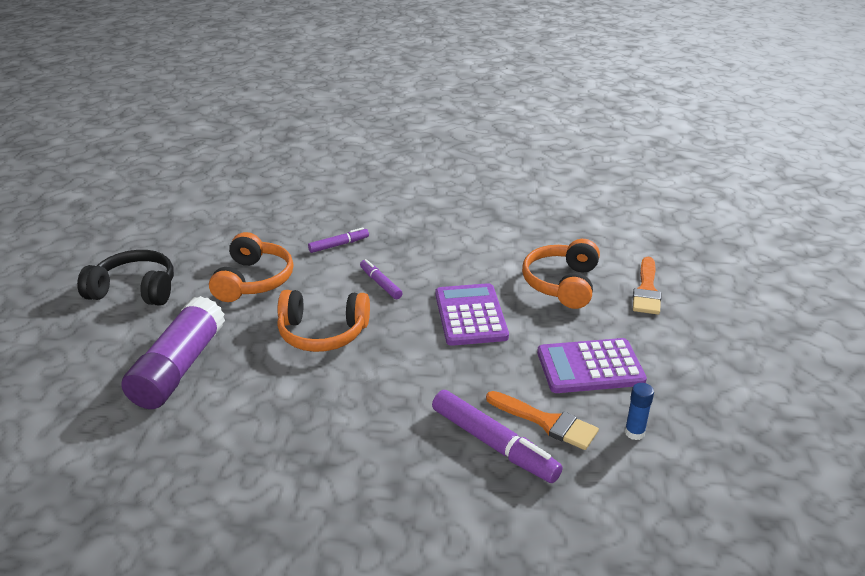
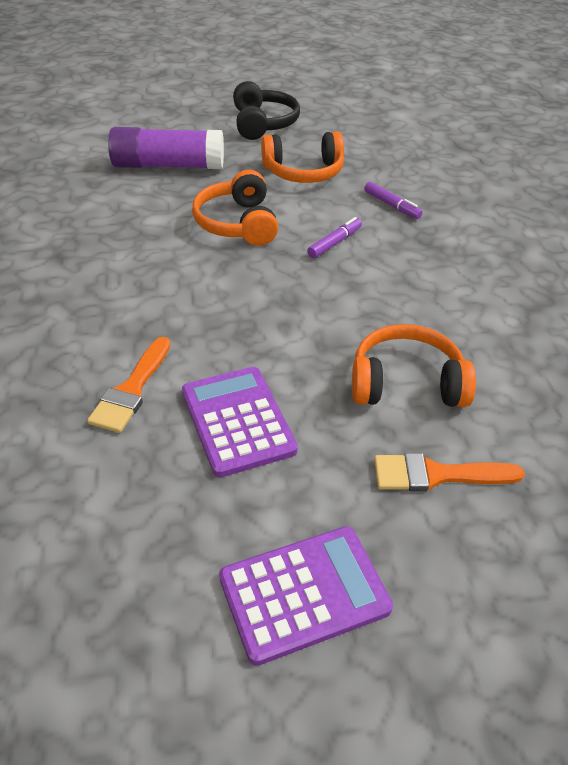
camera: 75 degrees right, 10 degrees up
(470, 315) = (304, 312): purple calculator -> purple calculator (304, 593)
(493, 444) = (93, 353): purple marker -> none
(634, 433) = (123, 468): blue glue stick -> none

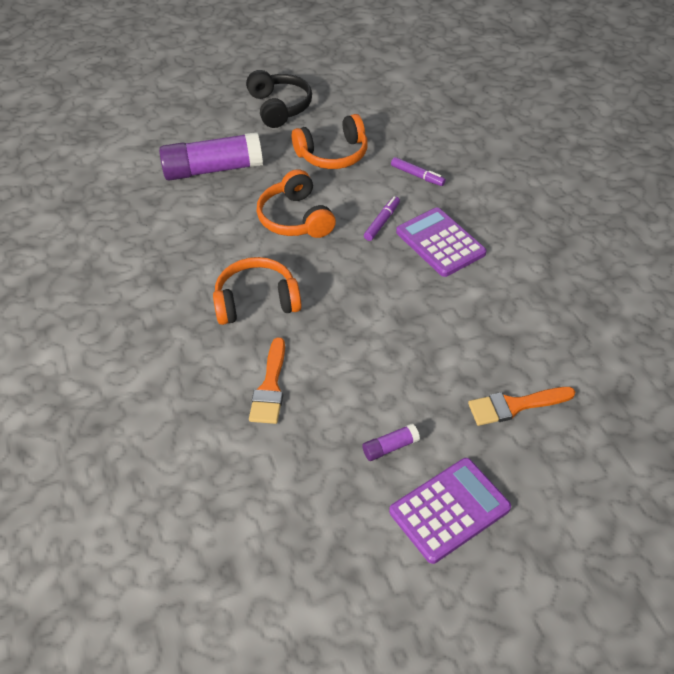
camera: 10 degrees left, 5 degrees up
(238, 421) = (360, 395): purple calculator -> purple calculator (440, 243)
(252, 492) = (390, 447): none -> purple glue stick
(406, 383) = (474, 337): orange headphones -> orange headphones (256, 301)

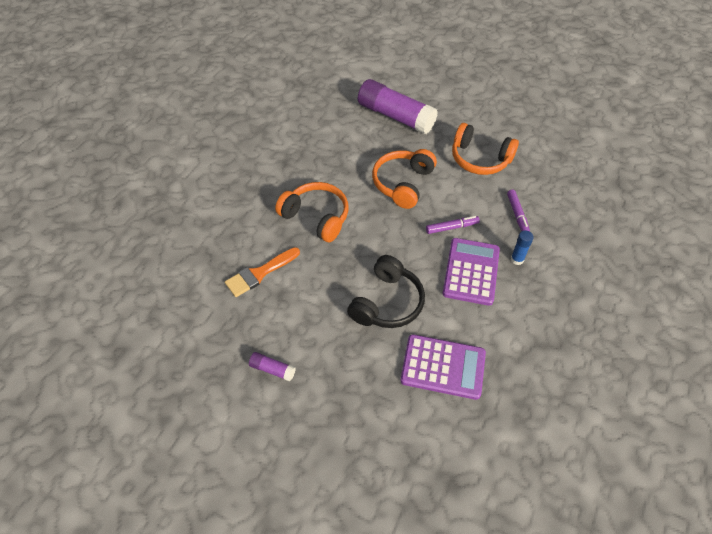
camera: 45 degrees right, 5 degrees up
(279, 107) = (487, 103): black headphones -> black headphones (387, 302)
(449, 510) = (253, 438): purple calculator -> purple calculator (443, 367)
(460, 208) = (517, 259): none -> blue glue stick
(514, 406) = (374, 418): orange brush -> none

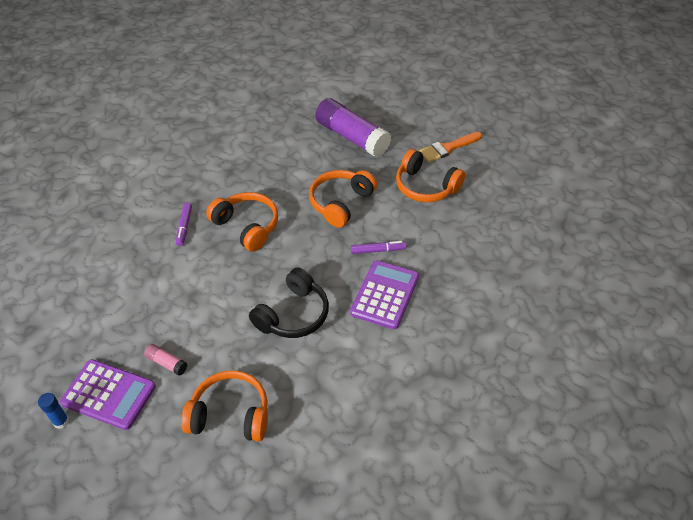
camera: 10 degrees right, 5 degrees down
(259, 273) = (178, 273): orange brush -> orange brush (447, 148)
(272, 369) = (167, 363): purple glue stick -> pink glue stick
(352, 415) = (230, 414): none -> orange headphones
(443, 367) = (331, 381): purple calculator -> purple calculator (109, 395)
(517, 214) = (448, 245): purple marker -> purple marker (184, 226)
(517, 259) = (435, 288): blue glue stick -> blue glue stick (61, 421)

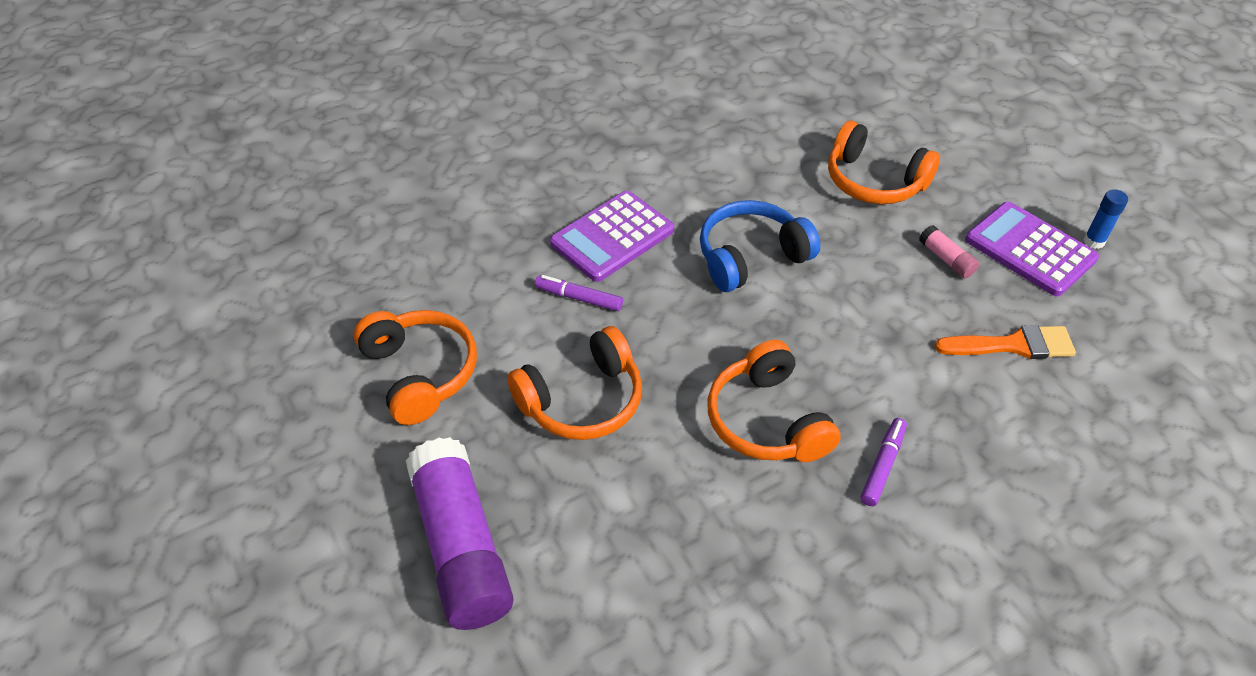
camera: 155 degrees left, 0 degrees up
(293, 315) = (751, 257): black headphones -> blue headphones
(447, 148) = (312, 435): orange brush -> orange brush (1013, 345)

